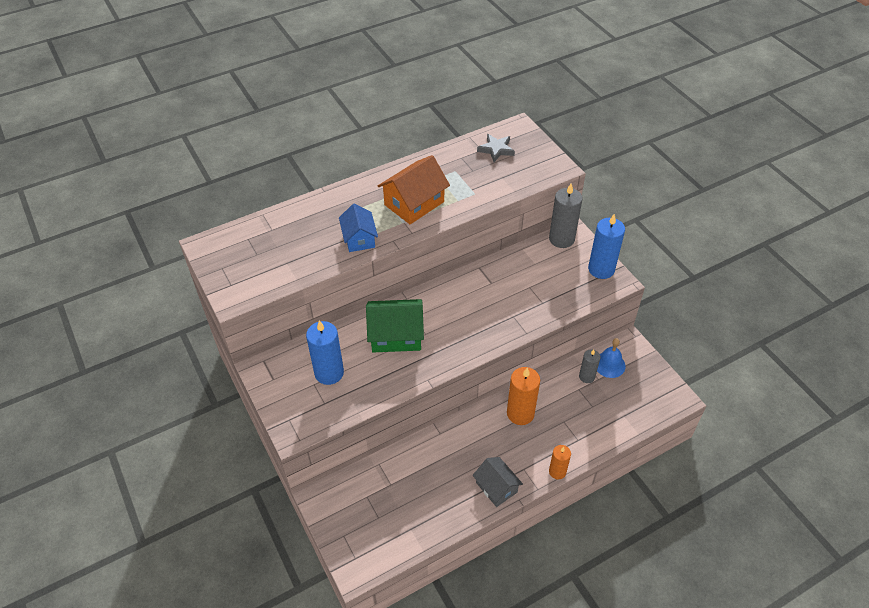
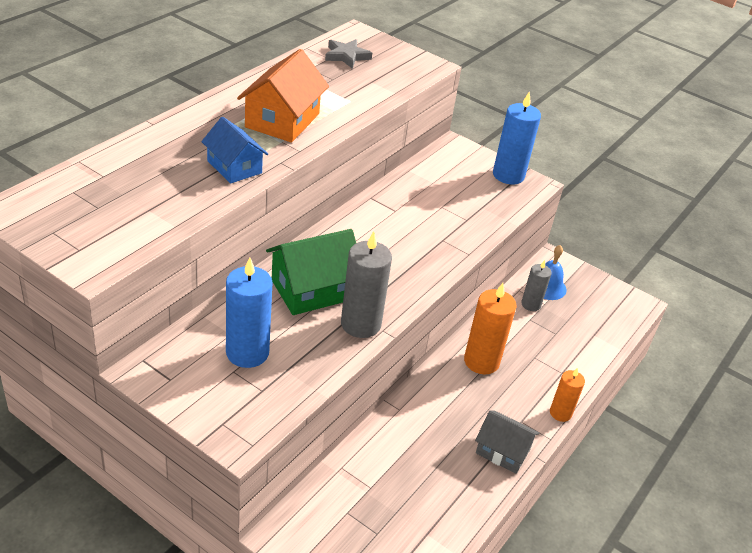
camera: 30 degrees left, 10 degrees down
(561, 239) = (446, 153): grey candle -> grey candle (360, 324)

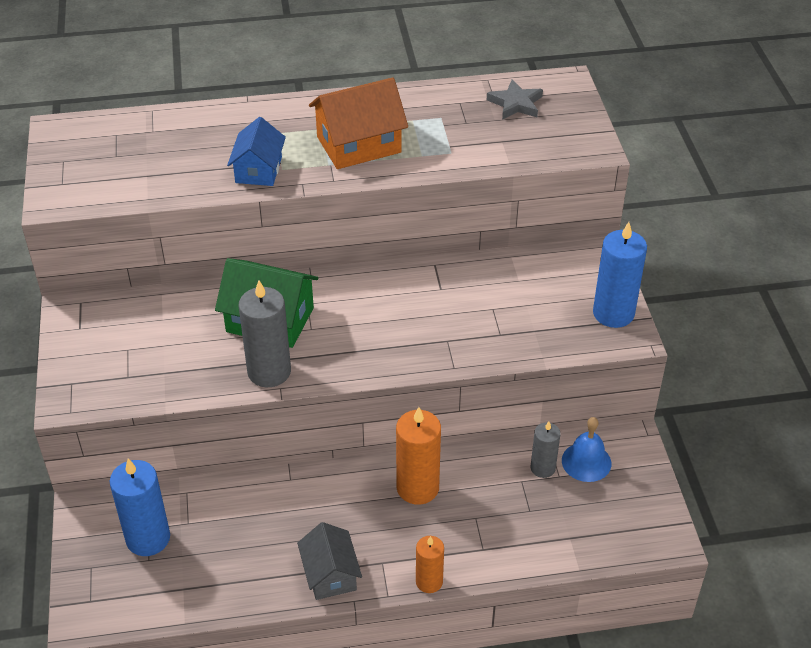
camera: 50 degrees right, 5 degrees up
(247, 352) = (155, 341): blue candle -> blue candle (148, 538)

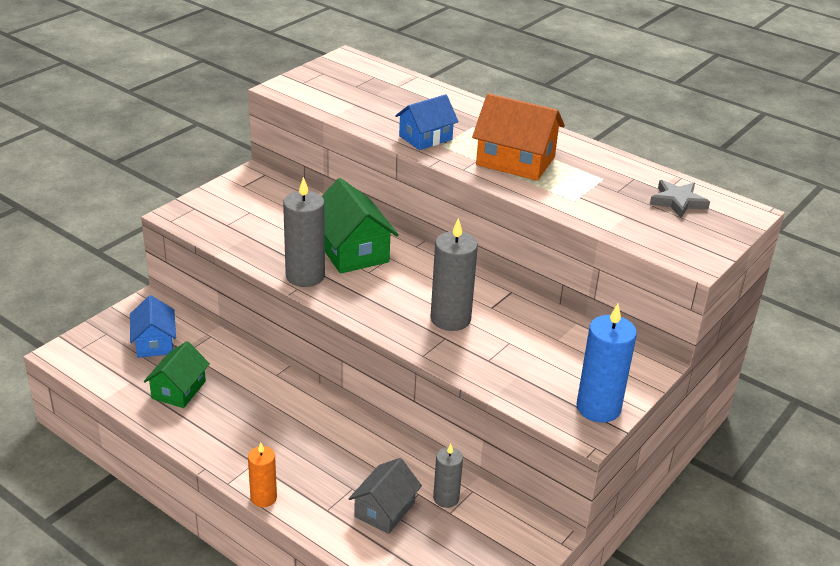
camera: 45 degrees right, 10 degrees down
(148, 538) = (154, 342): blue candle -> blue house
(234, 559) = (179, 390): none -> green house
(330, 574) = (215, 442): grey house -> grey house (384, 510)
(417, 488) = (343, 441): orange candle -> none
(428, 321) = (450, 319): none -> grey candle
(586, 462) = (484, 520): blue bell -> none

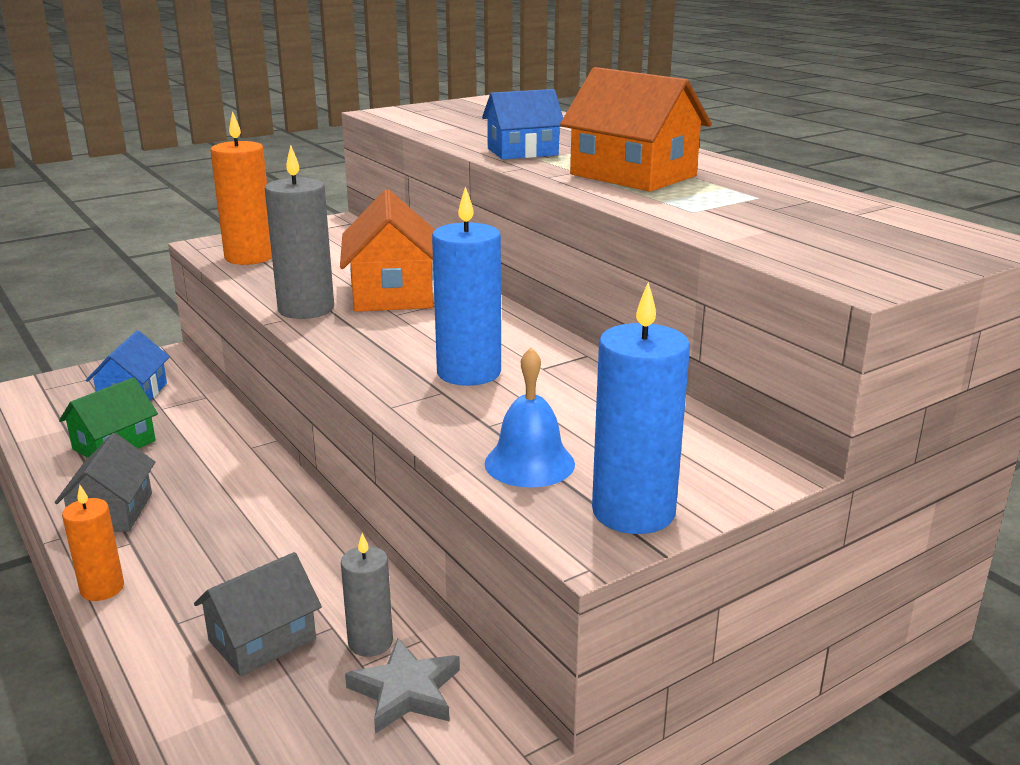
camera: 20 degrees right, 10 degrees down
(220, 226) = (249, 257): none -> orange candle
(224, 443) = (113, 512): none -> grey house
(352, 251) = (392, 293): green house -> orange house
(450, 319) = (469, 372): grey candle -> blue candle
(527, 384) = (529, 463): none -> blue bell
(677, 202) = (871, 224): grey star -> grey star (406, 691)

